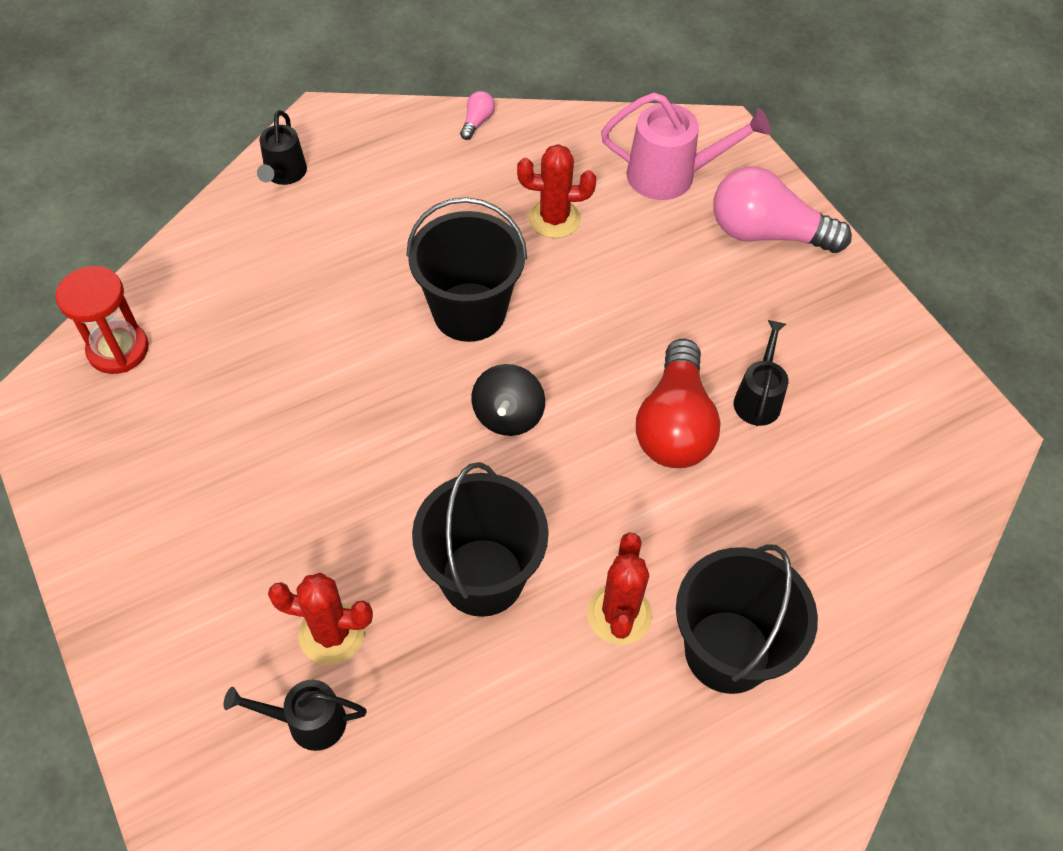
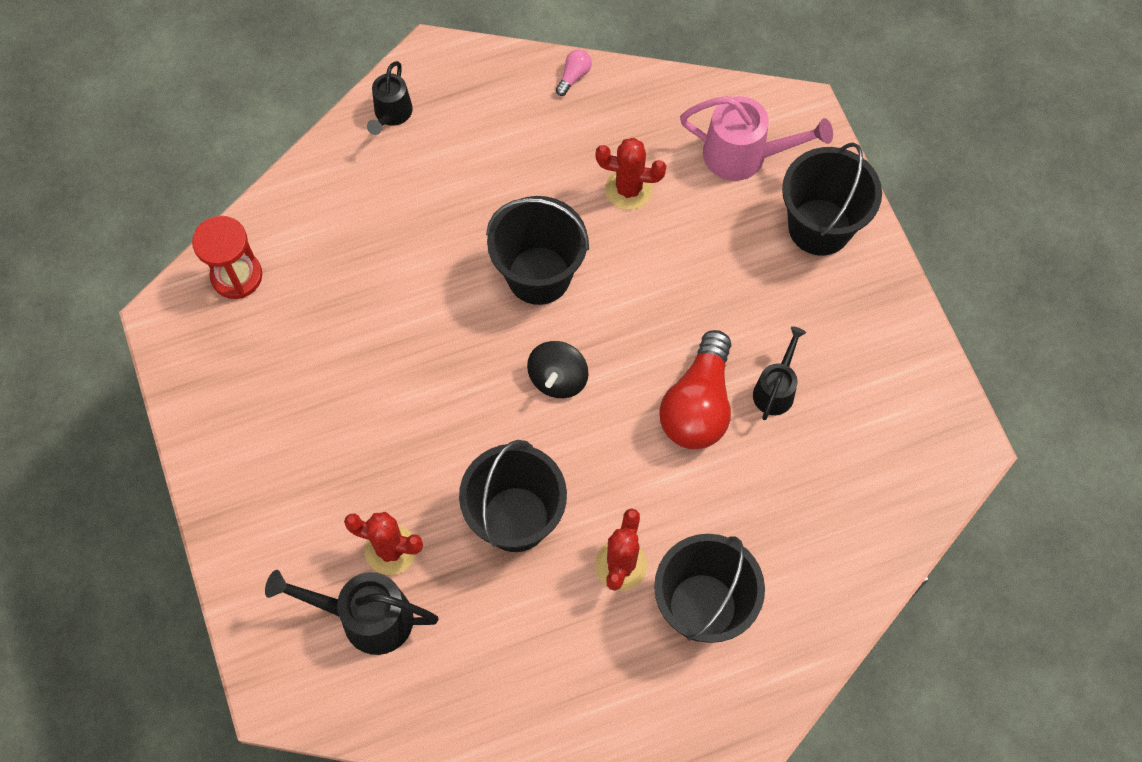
camera: 10 degrees right, 10 degrees up
(307, 722) = (365, 617): black watering can -> black watering can, size x1.60
(766, 233) = (819, 227): pink light bulb -> black bucket

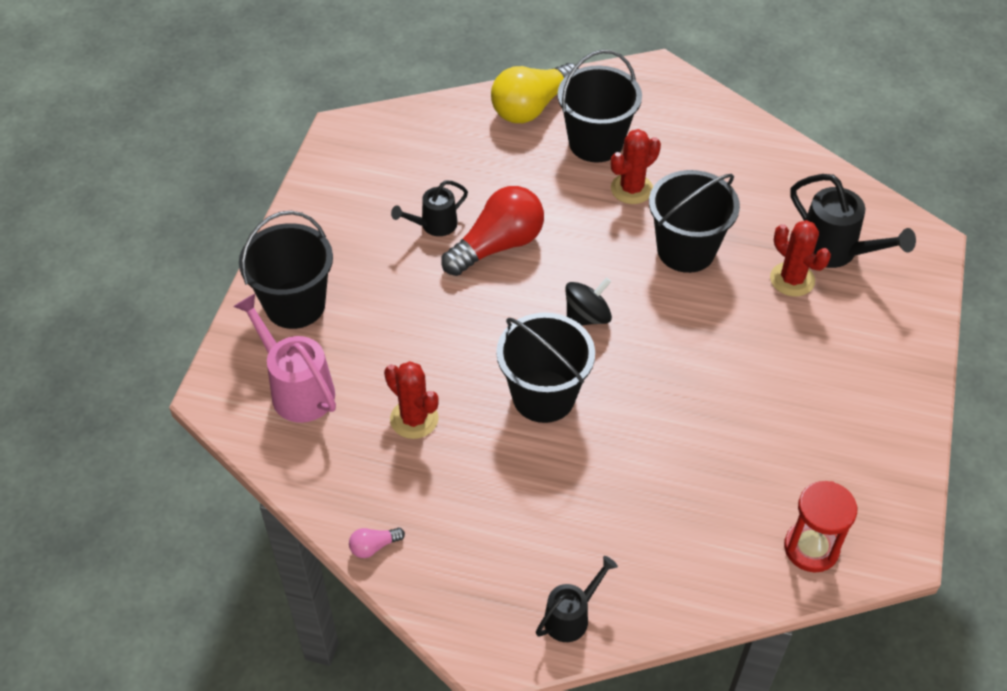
camera: 145 degrees left, 15 degrees down
(807, 614) = (532, 107): none -> yellow light bulb

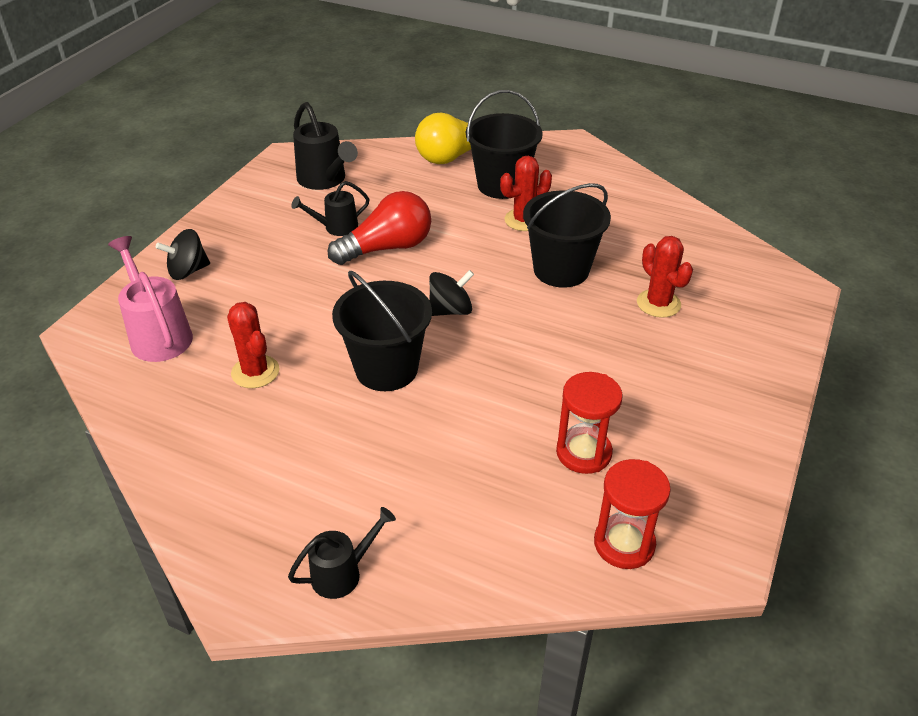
camera: 10 degrees right, 10 degrees down
(295, 305) = (188, 271): black bucket -> black spinning top
(374, 546) = (168, 476): pink light bulb -> none
(756, 461) = (583, 453): none -> red hourglass
(835, 251) = (706, 286): black watering can -> black watering can (325, 180)

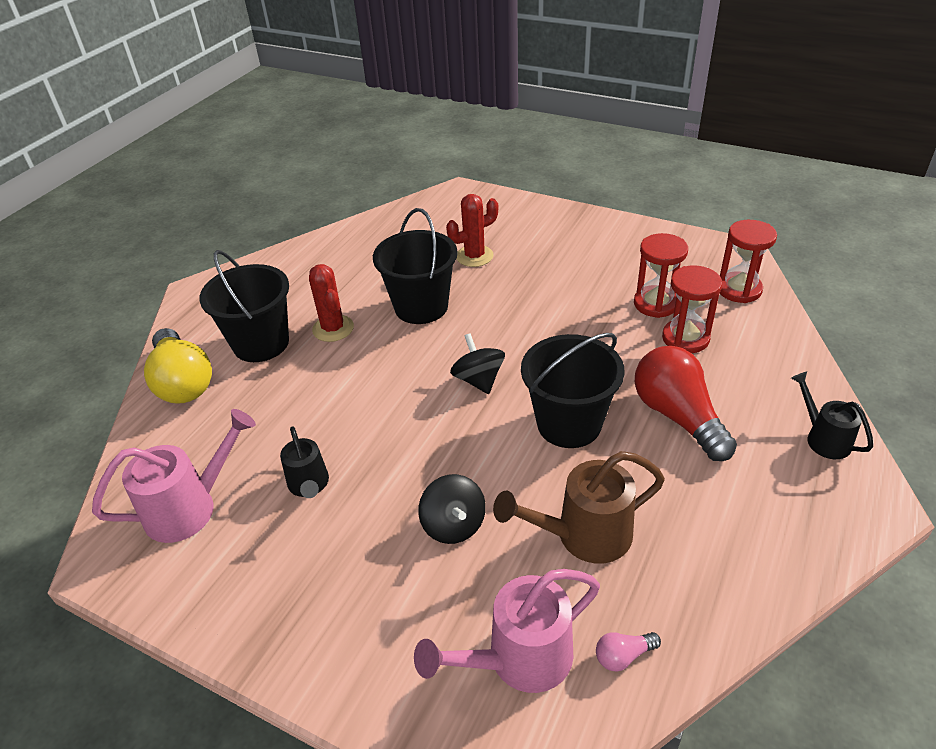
camera: 85 degrees left, 0 degrees up
(142, 388) = (623, 656): none -> pink light bulb
(188, 271) = (379, 649): black spinning top -> black spinning top (453, 525)
(255, 372) = (583, 536): red cactus -> brown watering can
(325, 180) = (191, 507): black watering can -> pink watering can
(387, 248) = (362, 433): red light bulb -> red light bulb (678, 416)
(517, 473) = (685, 338): none -> red hourglass

